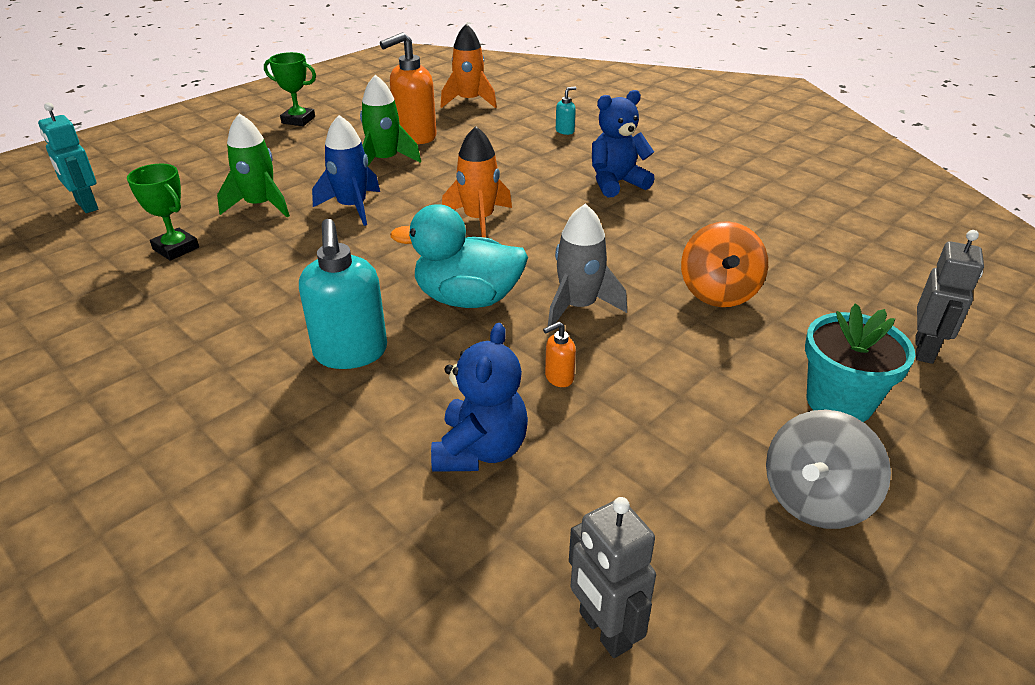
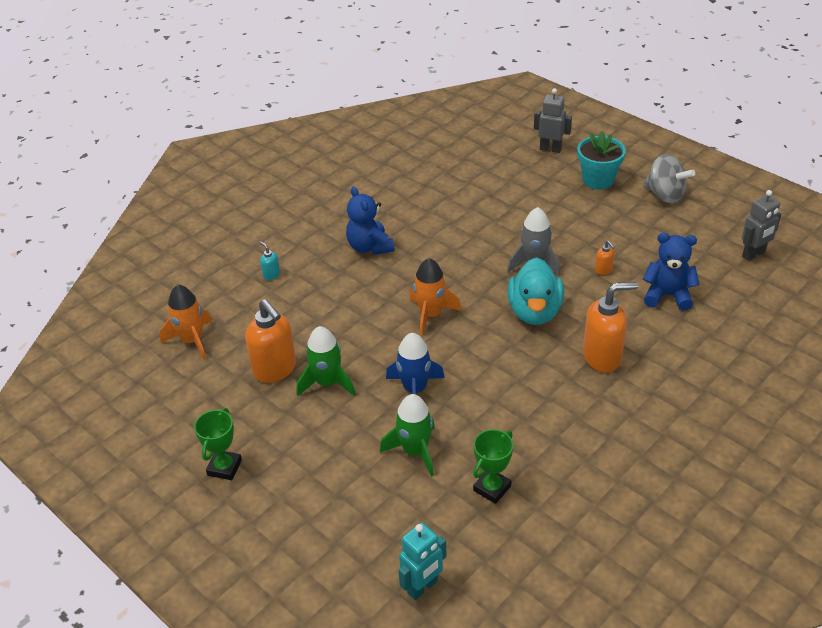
camera: 90 degrees left, 5 degrees up
(351, 353) = (602, 357): turquoise soap dispenser -> orange soap dispenser
(718, 293) = (510, 209): orange spinning top -> none

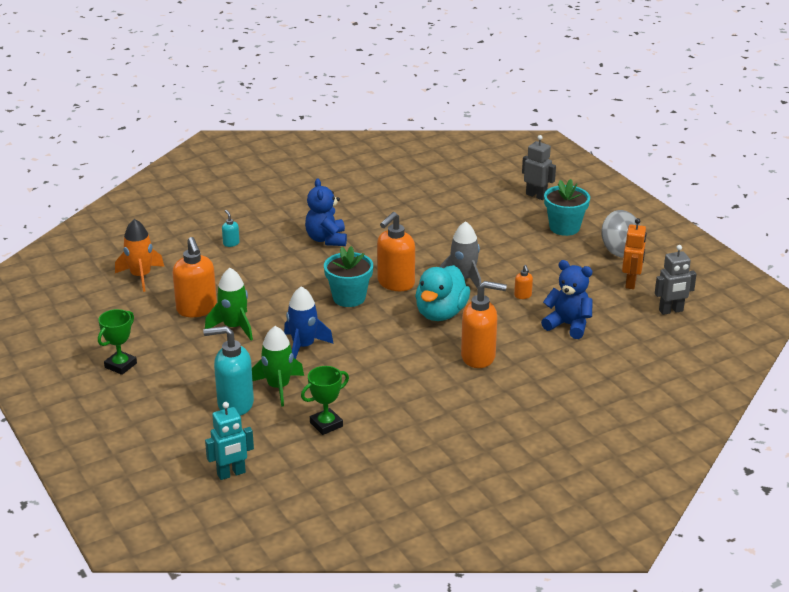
camera: 15 degrees right, 10 degrees down
(379, 488) = (234, 404): none -> turquoise soap dispenser
(430, 315) = (349, 298): orange rocket -> turquoise flower pot
(469, 285) = (395, 283): none -> orange soap dispenser
(697, 230) = (631, 283): none -> orange robot

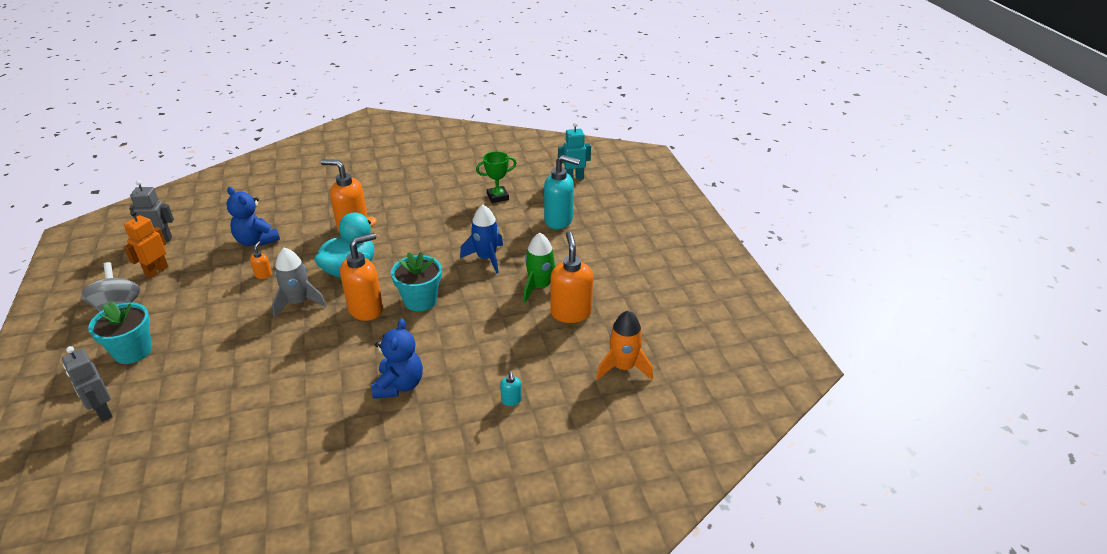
camera: 165 degrees left, 5 degrees up
(120, 365) = (647, 266): green trophy -> none
(278, 387) = (521, 228): green rocket -> none

